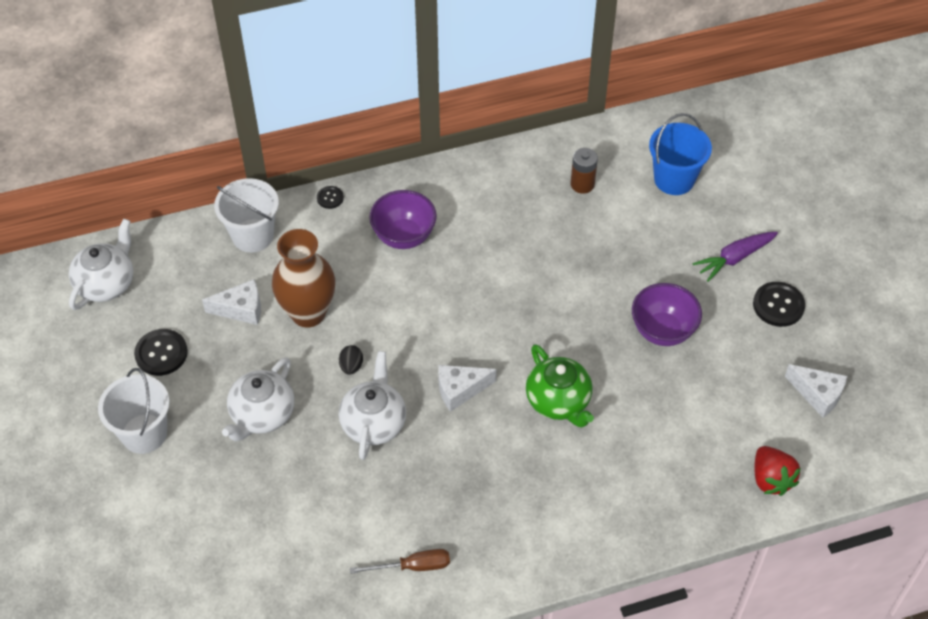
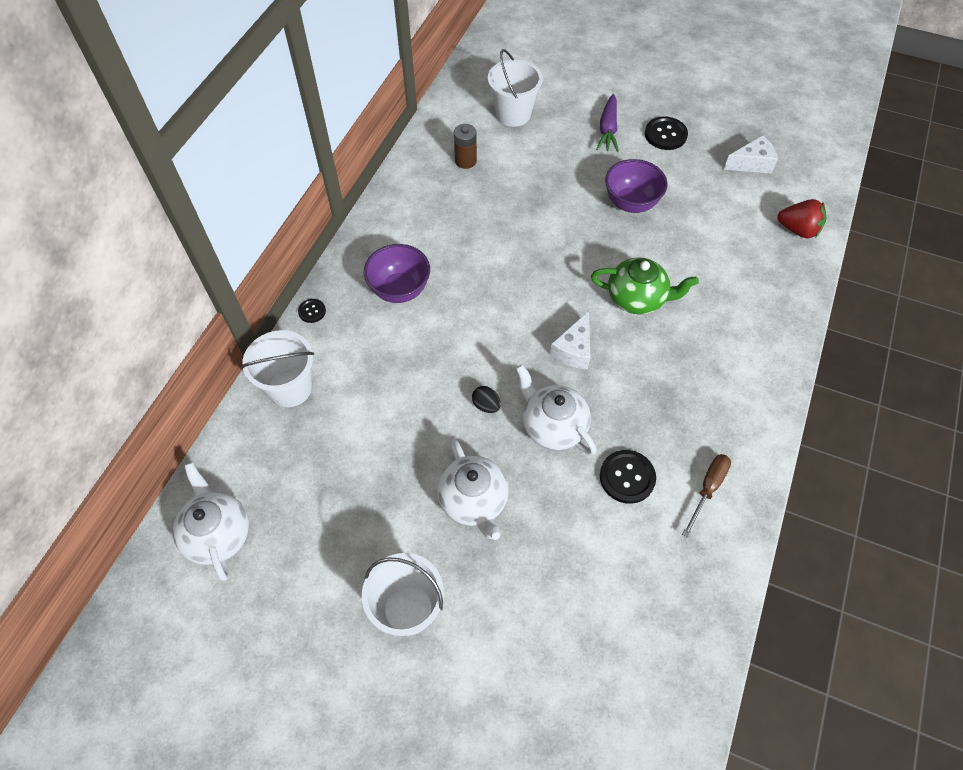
camera: 50 degrees left, 5 degrees up
(161, 353) = (338, 538): black button -> black button (627, 477)
(241, 309) = (354, 445): white cheese -> none
(308, 313) = (406, 400): brown vase -> none
(674, 179) = (513, 114): blue bucket -> white bucket

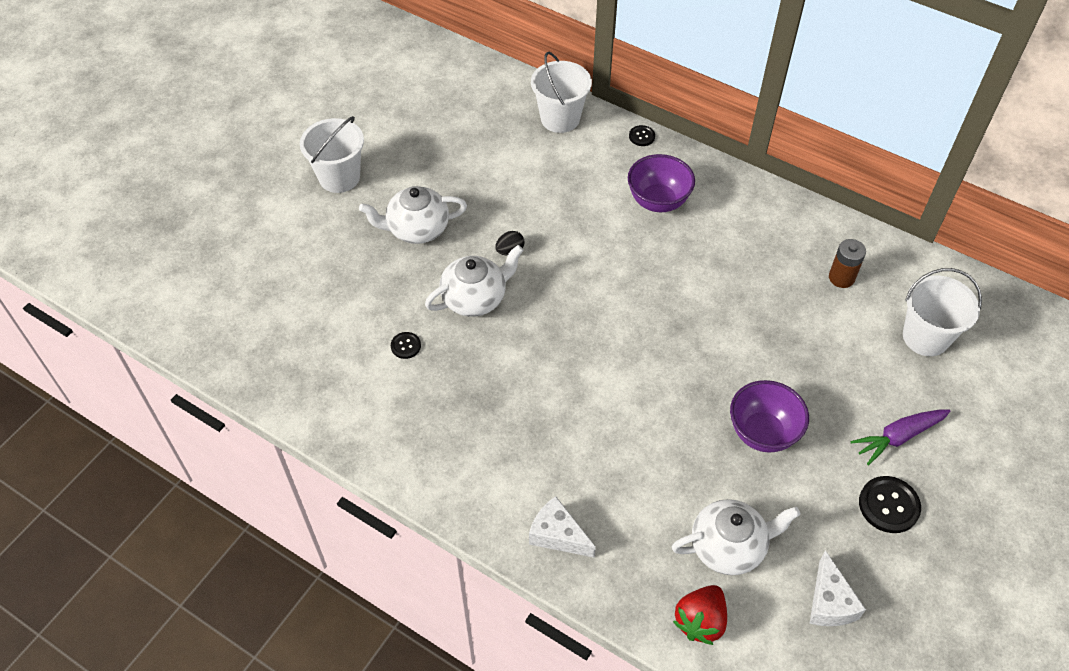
camera: 100 degrees right, 5 degrees down
(218, 533) = (437, 74): white teapot -> white teapot (729, 547)
(574, 350) = (558, 332): white cheese -> white cheese (557, 535)
(608, 129) = (898, 437): purple carrot -> purple carrot turned 45 degrees counterclockwise
(627, 477) = (405, 346): black button -> black button, size x0.56
(637, 298) = (615, 405): green teapot -> none
(708, 489) = (374, 410): brown screwdriver -> none

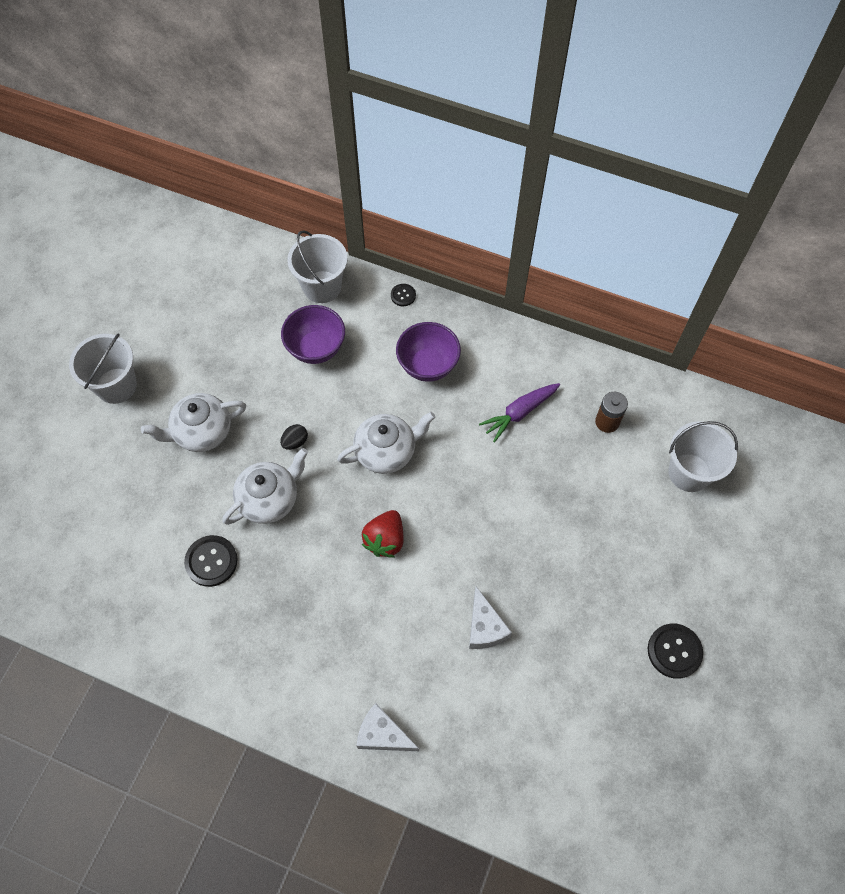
camera: 10 degrees left, 10 degrees up
(405, 346) = (211, 561): black button -> black button, size x1.80
(700, 621) = (522, 797): red strawberry -> red strawberry (385, 540)
(729, 547) = (538, 718): white teapot -> white teapot (387, 451)
(762, 433) = (554, 597): purple bowl -> purple bowl (316, 348)
(829, 602) = (633, 757): white cheese -> white cheese (485, 627)
(898, 437) = (675, 580): purple carrot -> purple carrot (519, 413)

